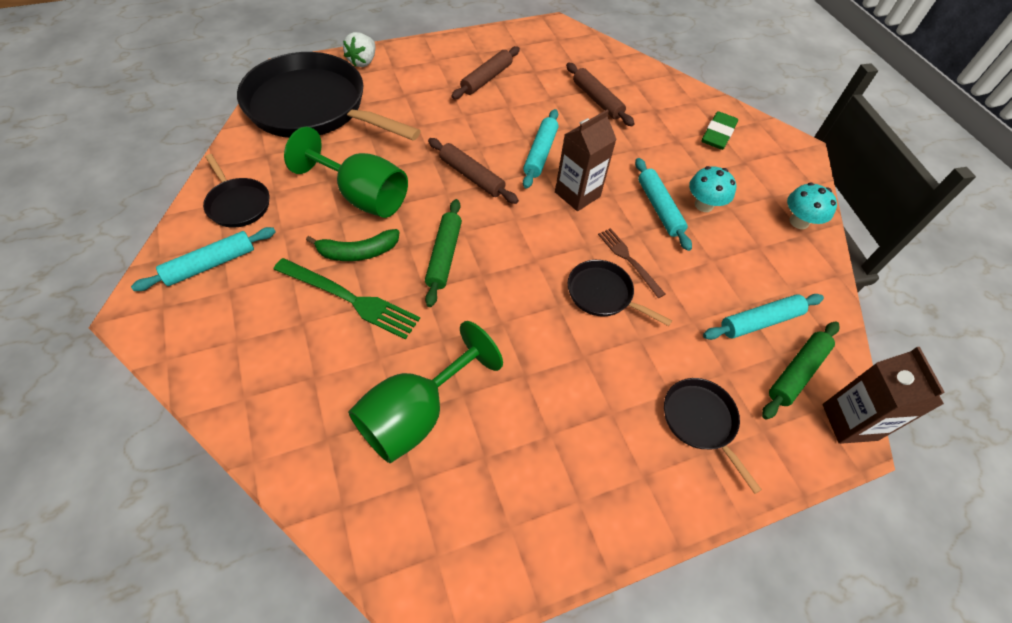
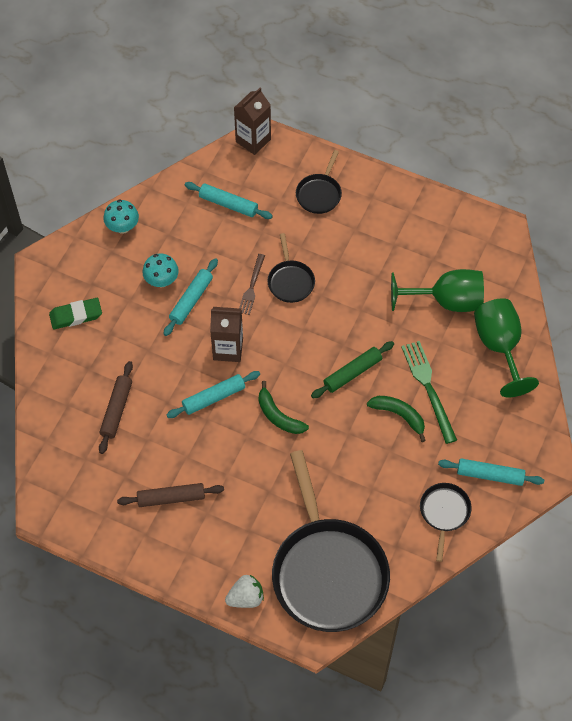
camera: 130 degrees left, 5 degrees up
(362, 196) = (362, 456): green goblet -> green goblet (499, 347)
(471, 176) = (278, 416): brown rolling pin -> green banana
(797, 373) = (246, 173): green rolling pin -> none

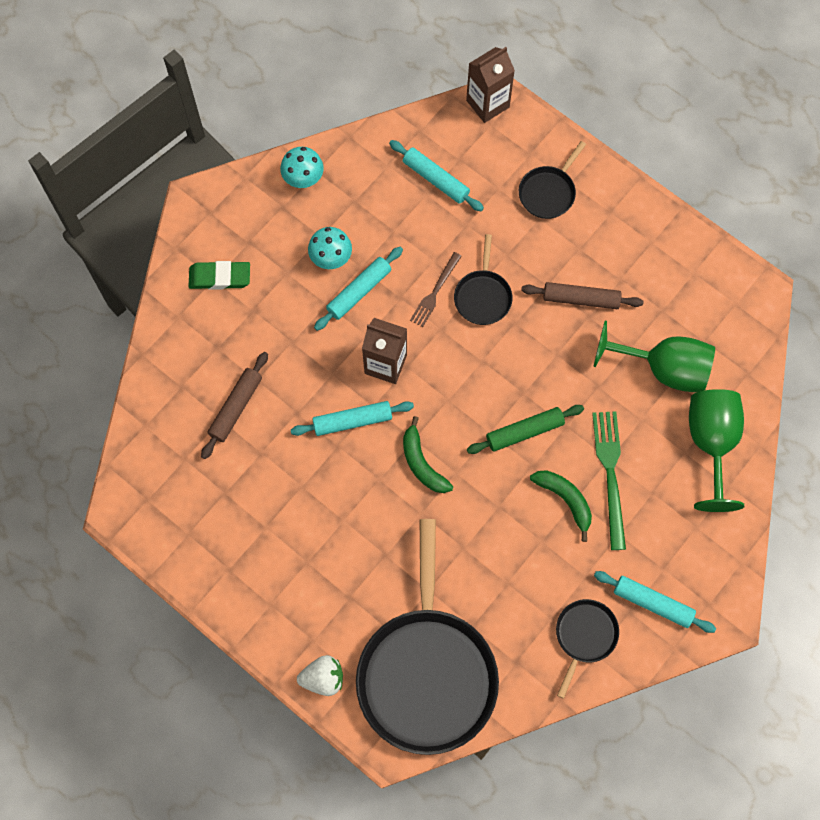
camera: 15 degrees right, 10 degrees up
(171, 498) = (270, 533): brown rolling pin -> brown rolling pin (581, 299)

